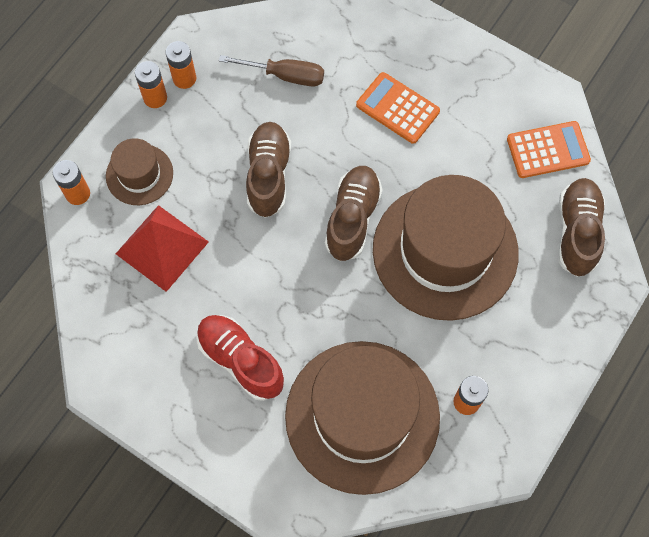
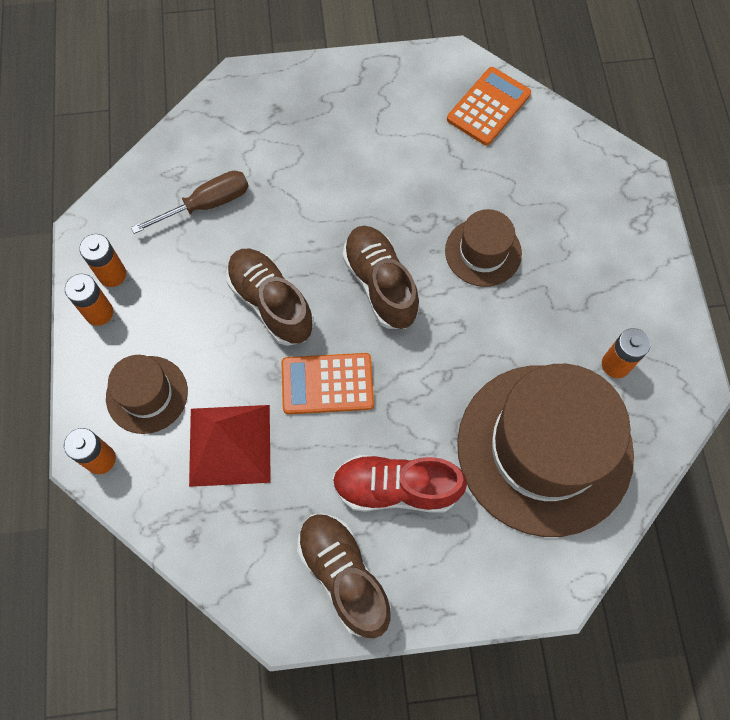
camera: 40 degrees left, 0 degrees up
(397, 108) = (333, 162): orange calculator -> orange calculator (327, 384)
(445, 251) = (483, 252): brown hat -> brown hat, size x0.48
(577, 232) = (572, 156): brown shoe -> brown shoe (344, 575)

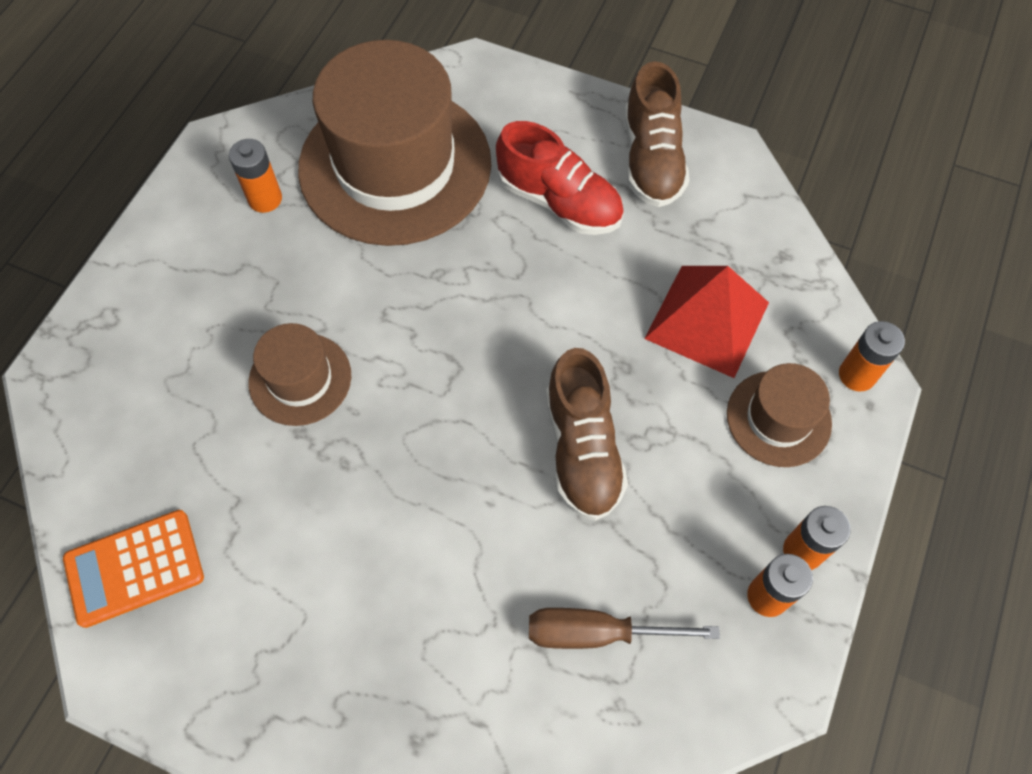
camera: 150 degrees left, 5 degrees down
(327, 384) = (569, 327): orange calculator -> none
(380, 284) = (442, 404): brown shoe -> none

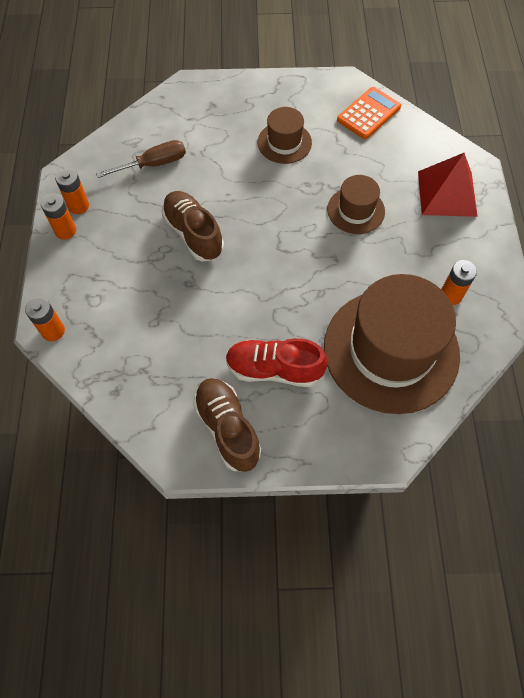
camera: 155 degrees right, 0 degrees up
(707, 320) = (151, 328): red pyramid -> red pyramid (447, 193)
(778, 418) = (93, 289): brown hat -> brown hat (284, 142)

